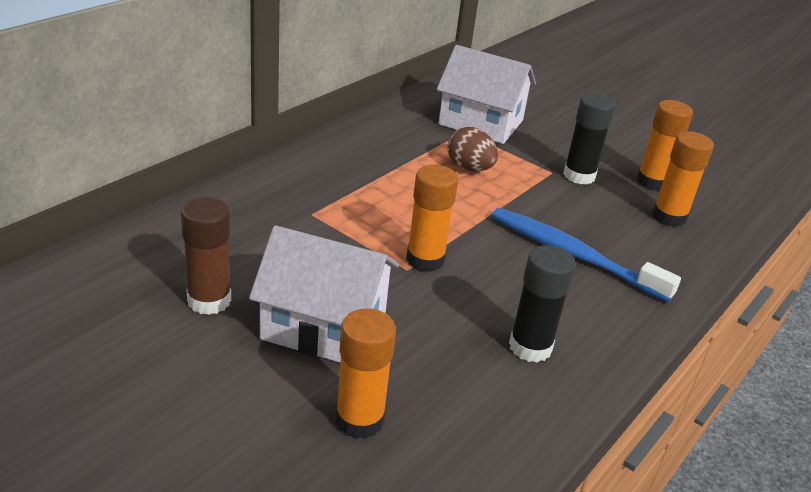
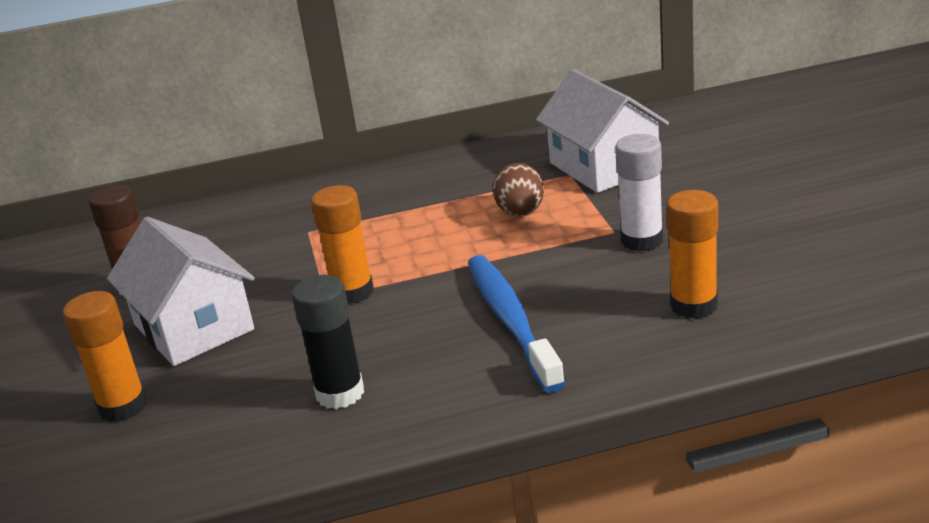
camera: 45 degrees right, 5 degrees down
(579, 176) = (642, 240): black glue stick -> white glue stick
(652, 181) = (732, 262): orange glue stick -> none

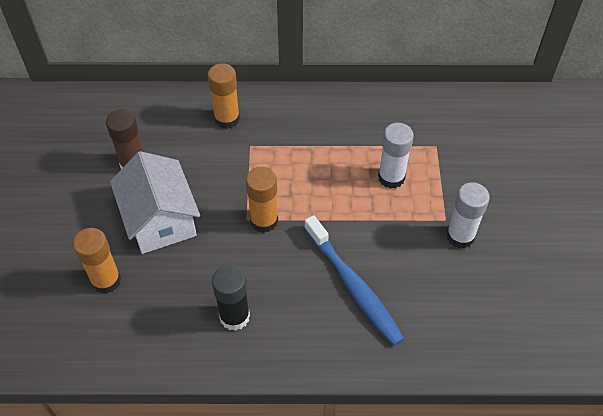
camera: 10 degrees right, 25 degrees up
(510, 320) = (354, 286): blue toothbrush -> blue toothbrush turned 150 degrees clockwise
(520, 213) = (391, 177): brown egg -> white glue stick
(603, 166) = (461, 146): white house -> none
(693, 305) = (470, 314): orange glue stick -> orange glue stick (227, 119)

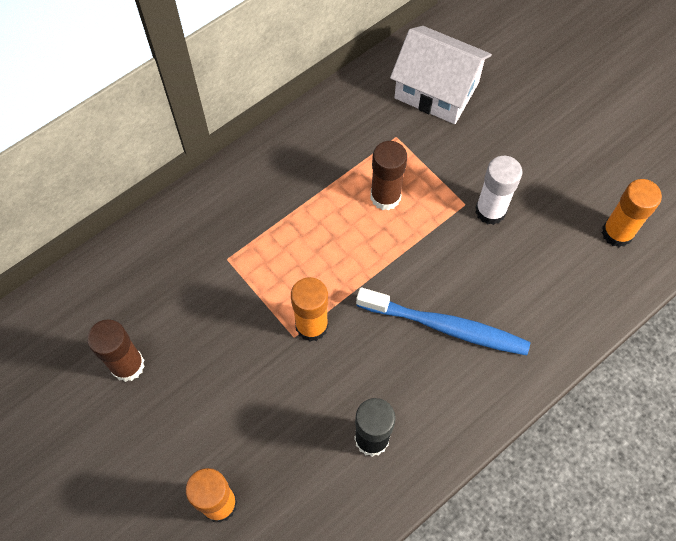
camera: 40 degrees left, 10 degrees up
(160, 219) = (212, 401): white house -> white house (436, 90)
(227, 119) = (177, 247): orange glue stick -> orange glue stick (617, 233)
(391, 177) = (385, 197): white glue stick -> brown glue stick

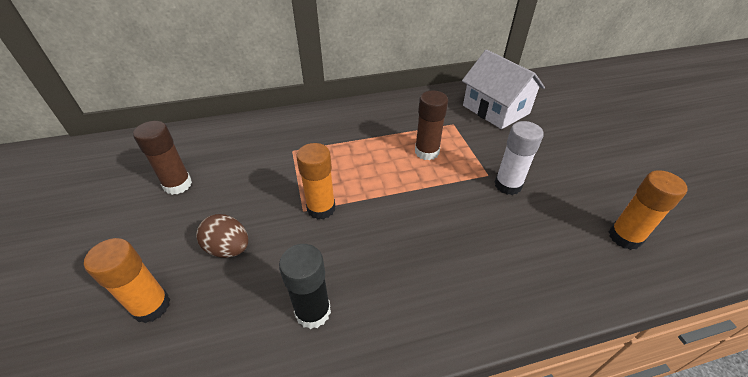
camera: 25 degrees right, 20 degrees down
(247, 414) = (228, 248): none -> brown egg
(446, 326) = (430, 249): blue toothbrush -> none

